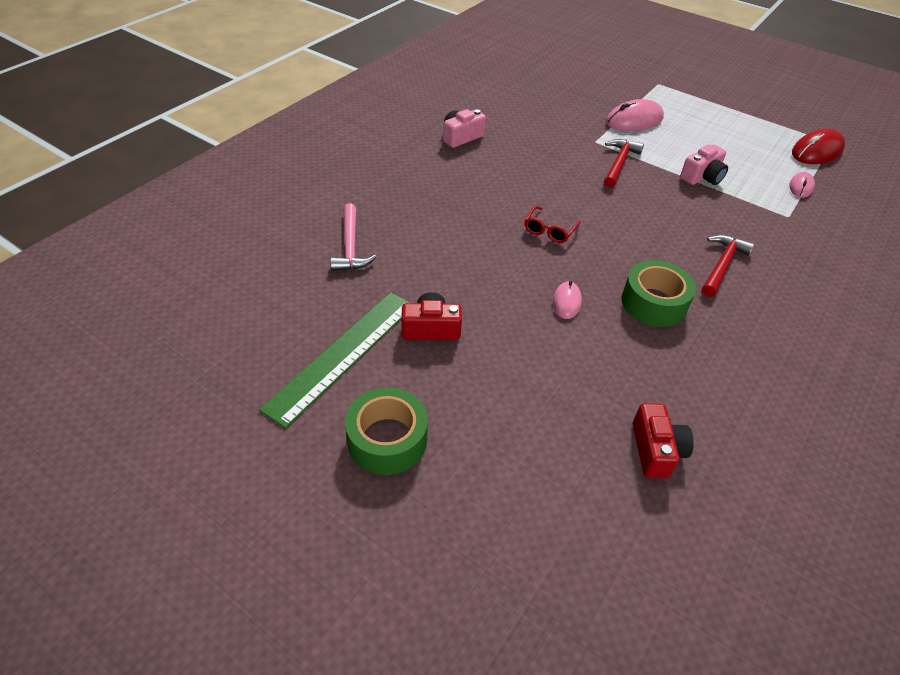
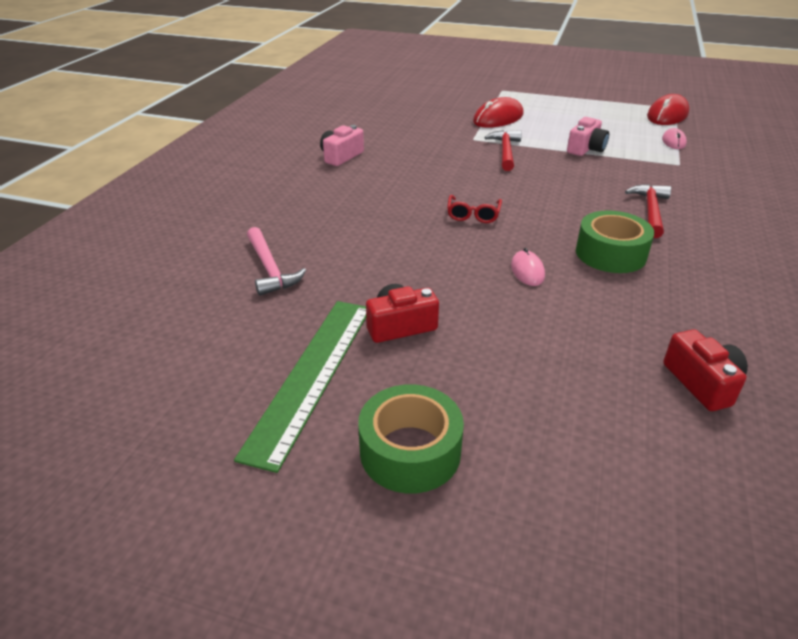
camera: 15 degrees left, 10 degrees down
(634, 120) = (498, 118): pink mouse -> red mouse

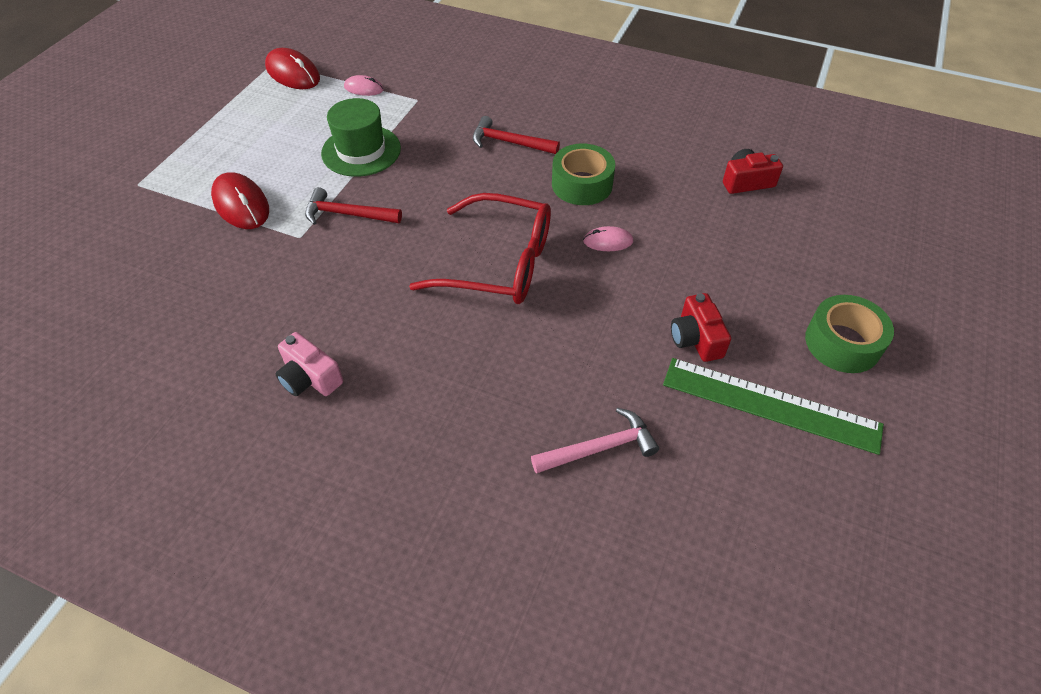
camera: 85 degrees left, 15 degrees up
(473, 215) = (499, 263): red glasses -> red glasses, size x2.29
(586, 149) = (361, 151): pink camera -> green hat

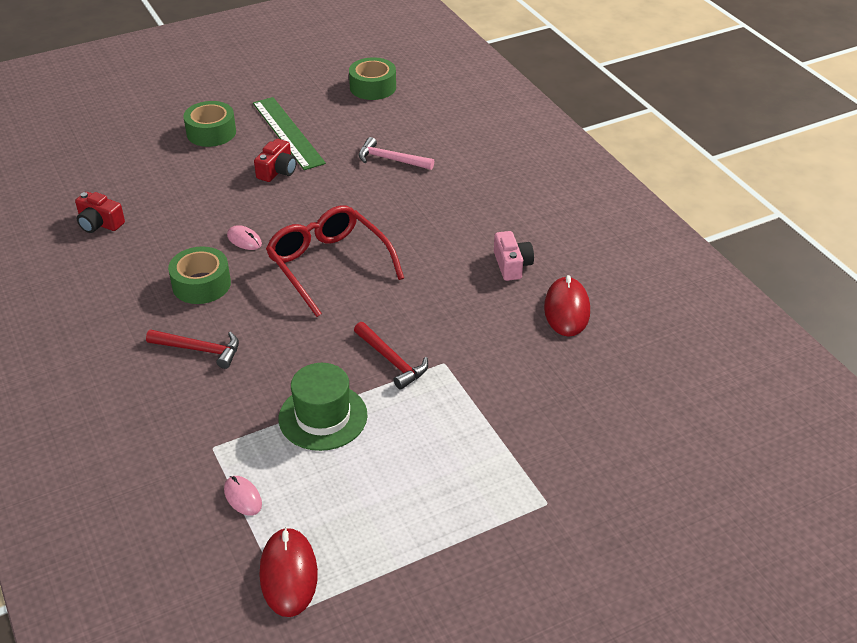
camera: 140 degrees left, 10 degrees down
(241, 204) = (467, 421): red mouse -> red mouse (566, 309)
(509, 142) = (200, 350): red hammer -> red hammer turned 45 degrees counterclockwise
(802, 592) = (373, 87): none -> green tape

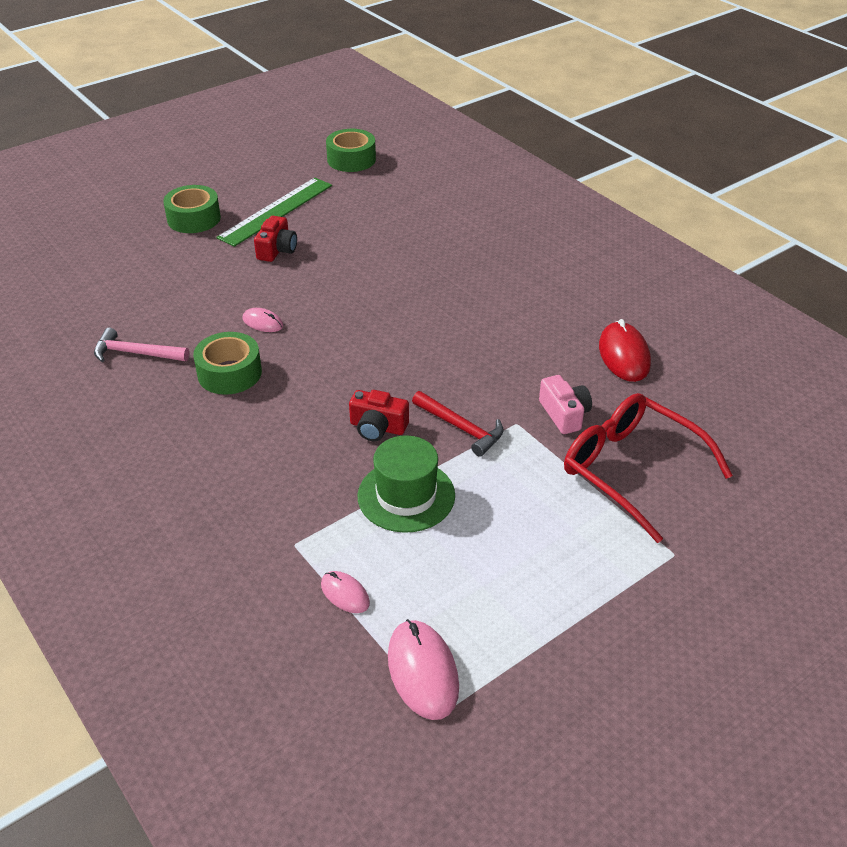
camera: 10 degrees left, 0 degrees up
(99, 223) = (97, 322): red camera -> red camera (377, 427)
(200, 350) = (248, 442): red hammer -> none
(288, 132) = (276, 211): green ruler -> green ruler turned 75 degrees clockwise
(288, 574) = (422, 671): red mouse -> pink mouse
(329, 265) = (362, 338): red glasses -> red glasses (631, 470)
(391, 159) = (393, 227): pink hammer -> pink hammer (136, 353)
(512, 265) = (553, 317): pink camera -> pink camera (564, 414)

